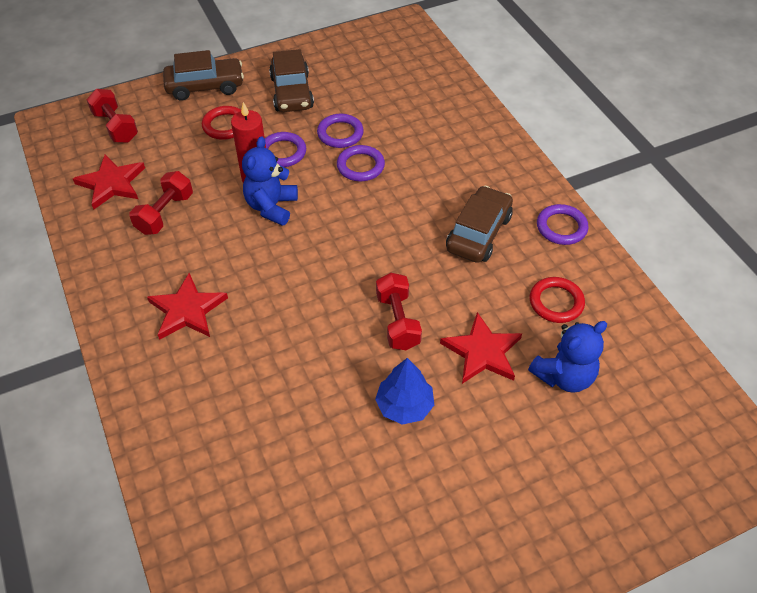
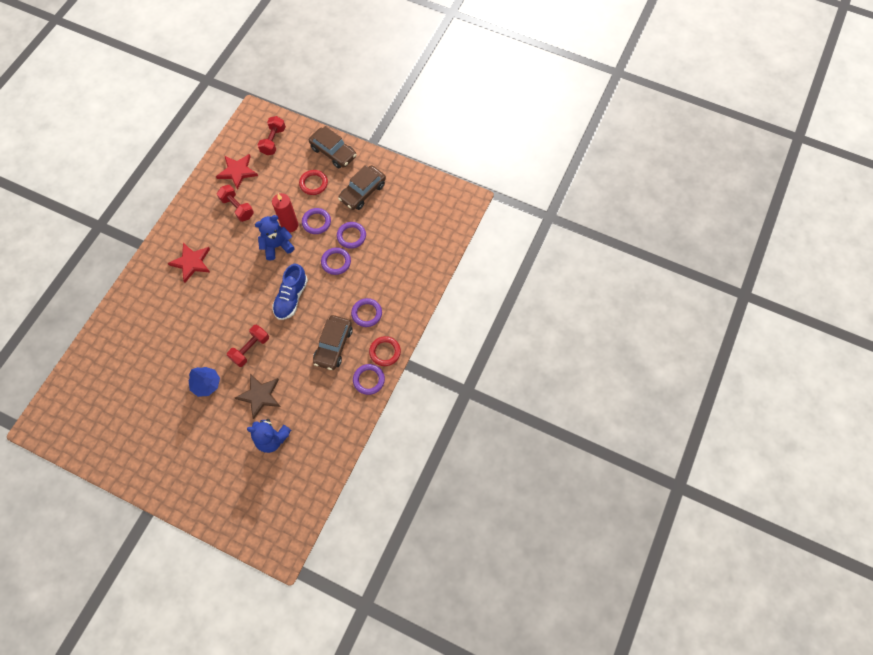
camera: 50 degrees right, 15 degrees up
(165, 213) = (237, 208): red dumbbell -> red dumbbell turned 60 degrees clockwise
(364, 235) = (291, 298): none -> blue shoe
(464, 178) = (366, 313): none -> purple ring
(478, 233) = (333, 345): brown car -> brown car turned 120 degrees clockwise
(482, 352) = (260, 395): red star -> brown star
(556, 302) = (315, 408): red ring -> red ring (385, 352)

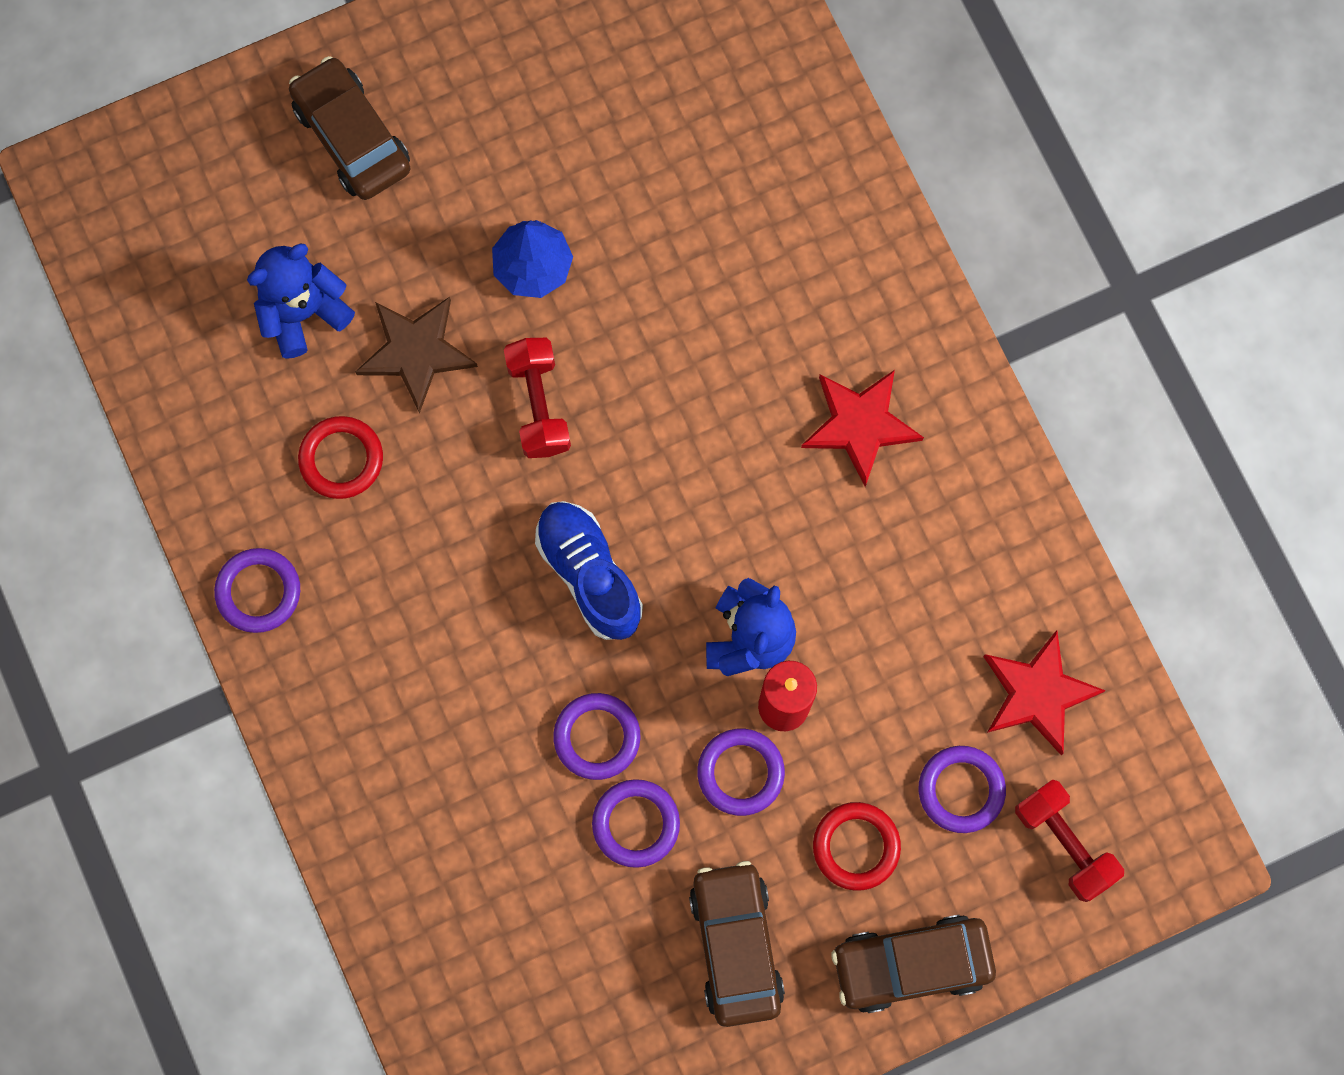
camera: 130 degrees right, 10 degrees up
(237, 208) = (930, 622): red dumbbell -> none
(333, 345) = (399, 578): brown car -> brown car (352, 137)
(366, 313) = (412, 706): purple ring -> purple ring (961, 790)
(385, 352) = (290, 674): red ring -> red ring (341, 459)

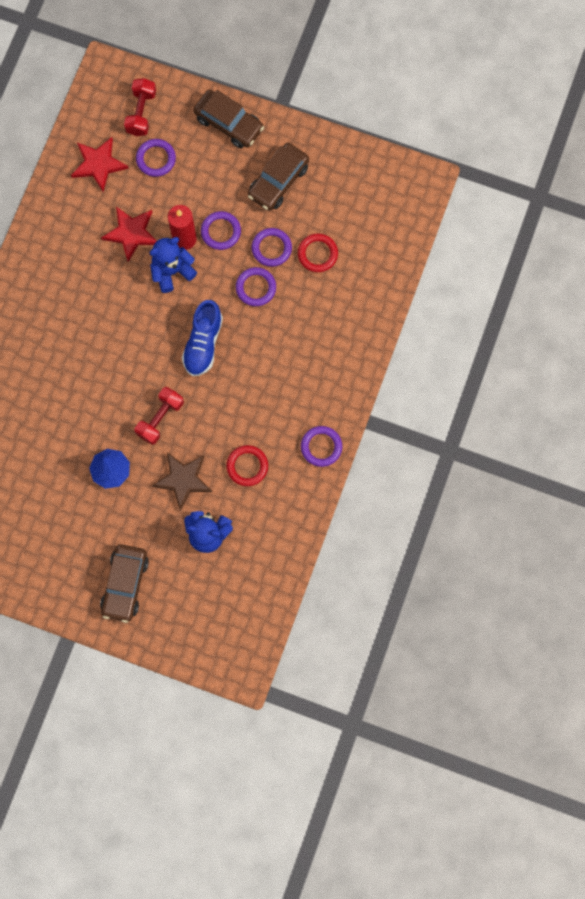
camera: 135 degrees left, 0 degrees up
(856, 846) = (208, 174): red ring -> red ring (317, 254)
(860, 425) = (60, 305): red star -> red star (131, 233)

